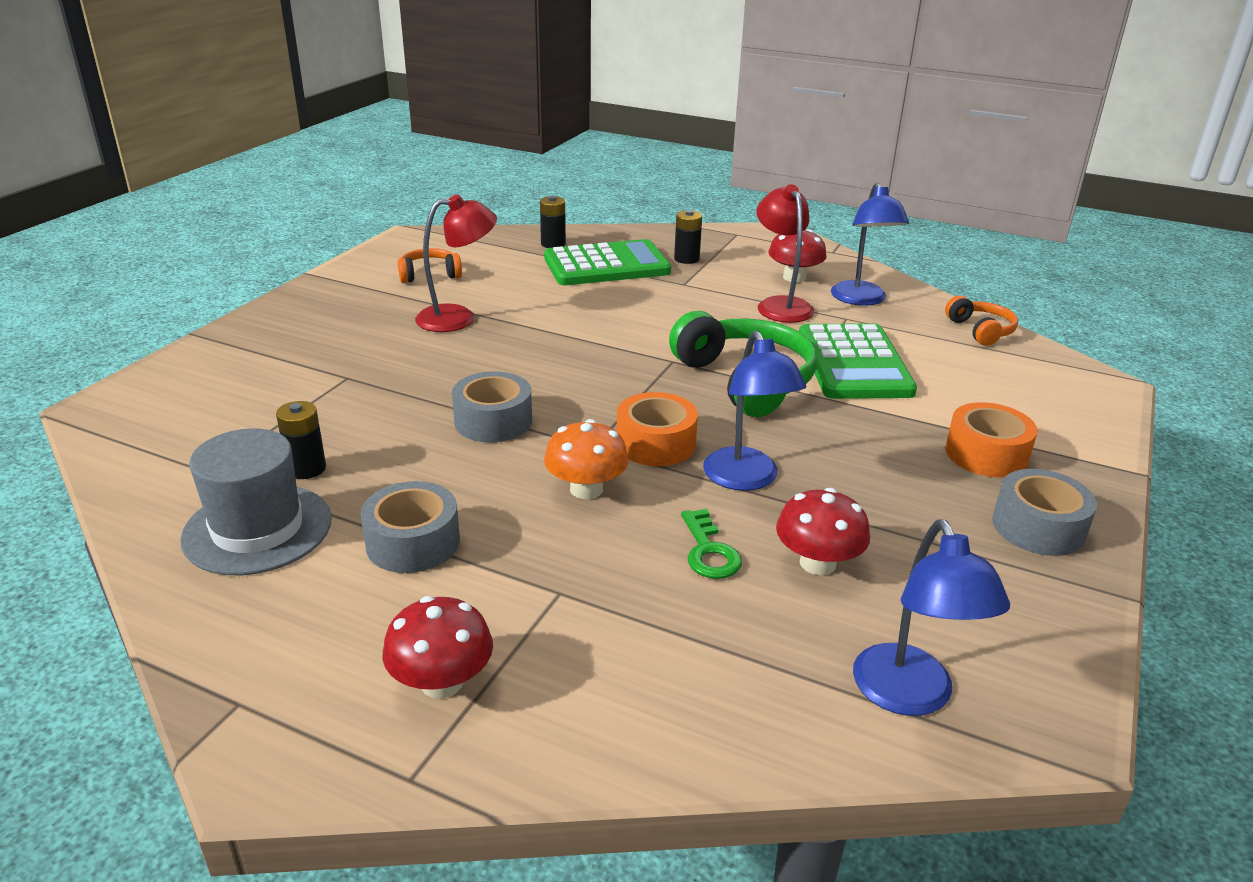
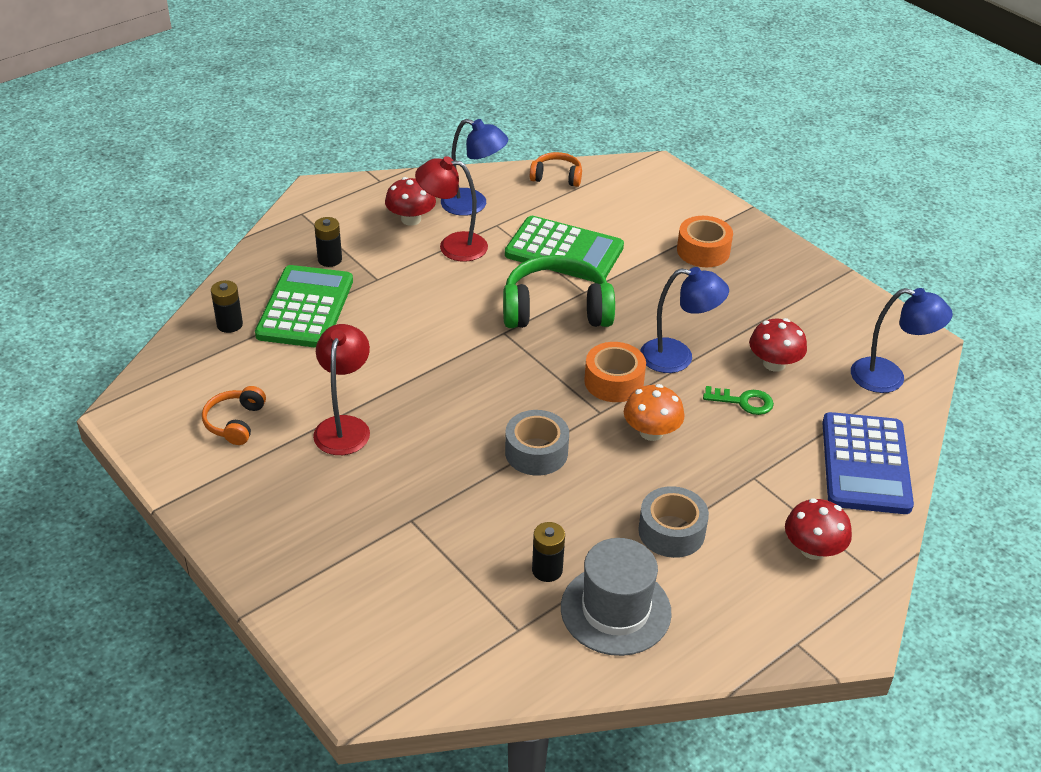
camera: 65 degrees left, 10 degrees up
(671, 706) = (865, 464): none -> blue calculator
(1038, 527) = (781, 269): grey tape -> none

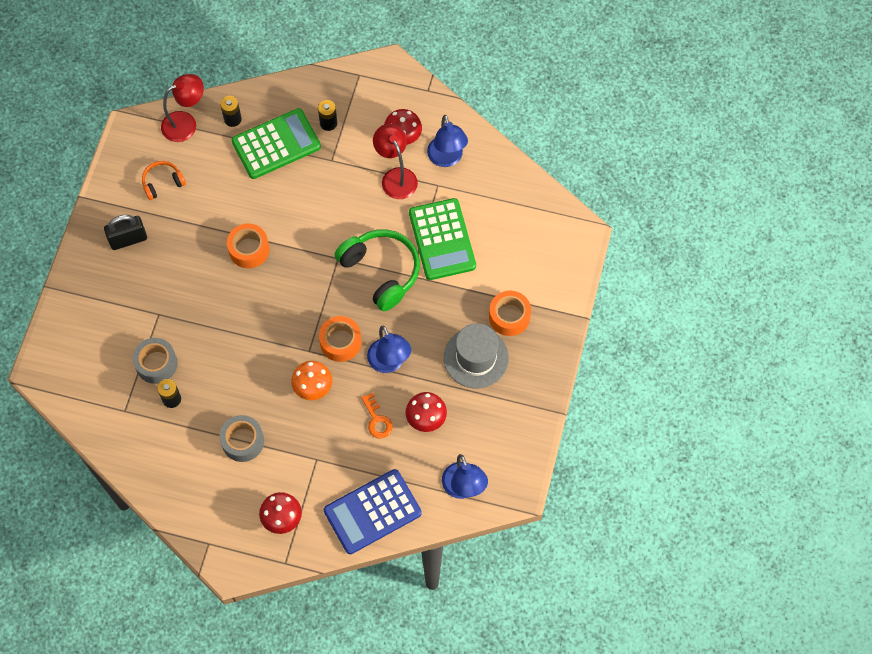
camera: 55 degrees right, 25 degrees up
(273, 494) = (128, 239): none -> black padlock
(344, 426) = (199, 235): red lamp -> red lamp (186, 123)
(413, 395) = (249, 249): none -> orange tape
(536, 452) = (252, 339): grey tape -> grey tape (156, 364)
(556, 177) = (519, 184): orange headphones -> none
(615, 610) = (168, 447): grey hat -> grey hat (476, 358)
(743, 402) = (377, 420): green key -> orange key

